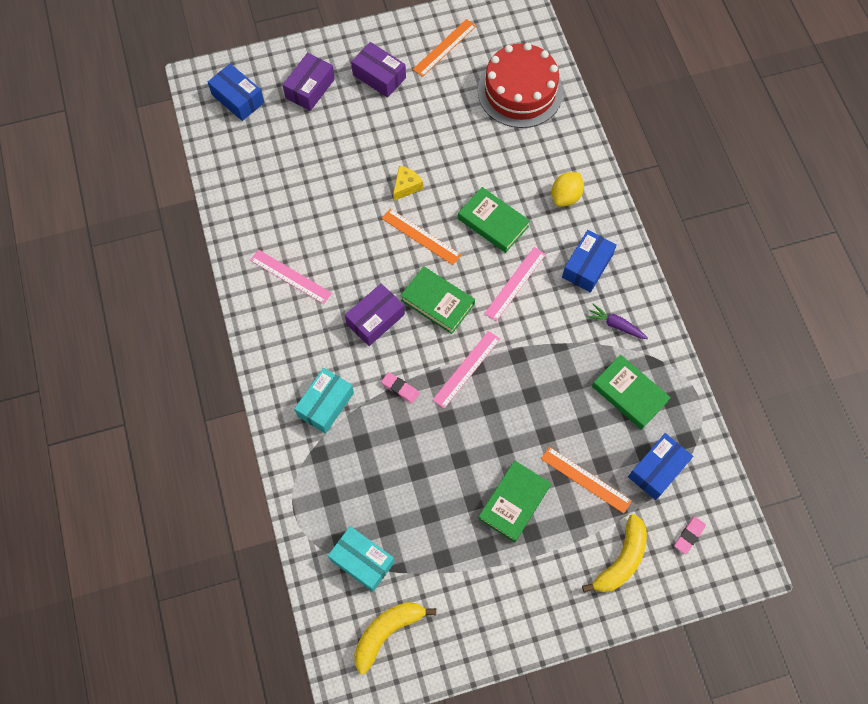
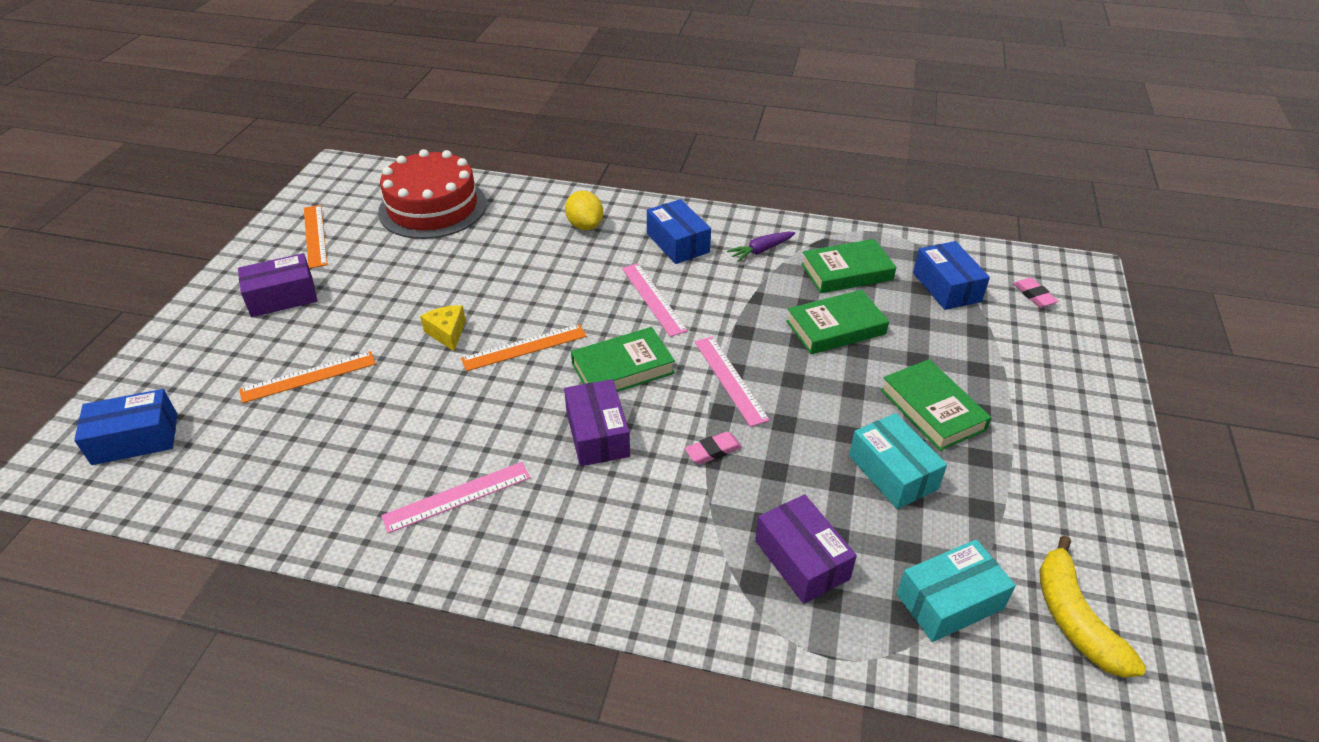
camera: 60 degrees left, 25 degrees down
(310, 88) = (217, 361): purple box -> purple box (801, 559)
(325, 404) = (681, 540): turquoise box -> turquoise box (892, 472)
(493, 222) = (564, 285): green book -> green book (835, 327)
(585, 480) = (932, 341): orange ruler -> orange ruler (308, 377)
(621, 560) = (1044, 353): yellow banana -> none

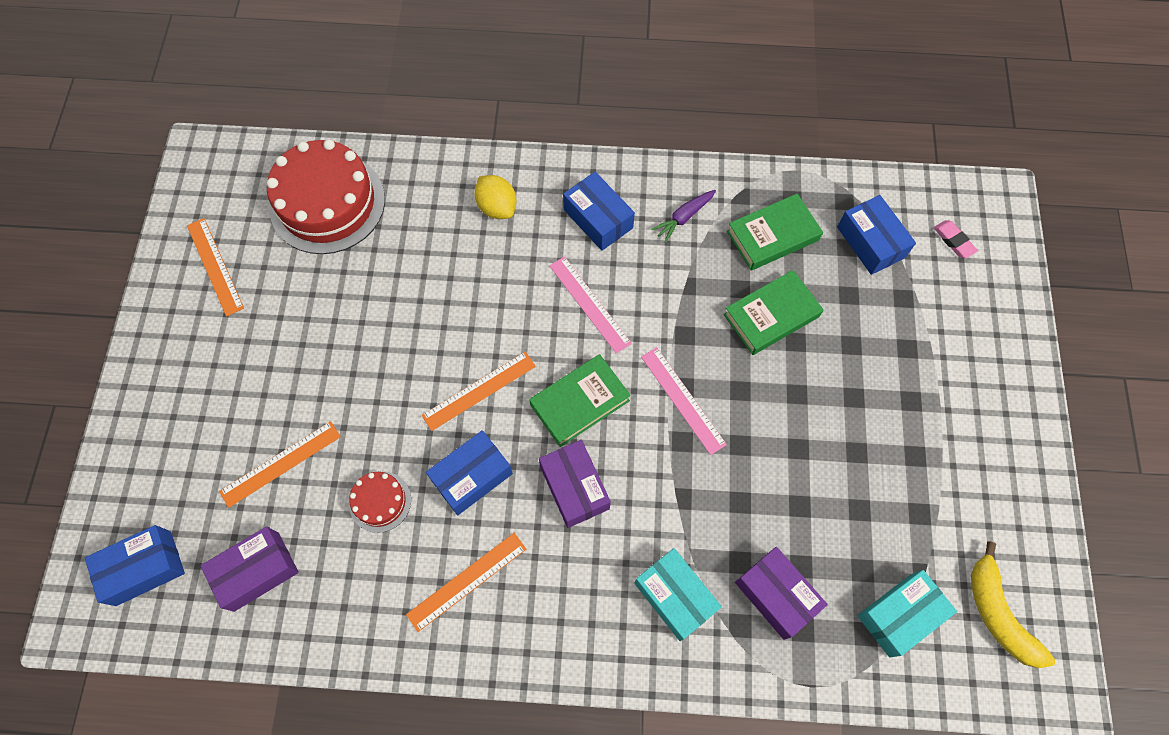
camera: 10 degrees left, 25 degrees up
(282, 297) = (214, 361): purple box -> purple box (256, 571)
(393, 418) = (380, 501): none -> red cake
(447, 333) = (398, 384): yellow cheese -> none
(457, 496) = (467, 581): pink ruler -> orange ruler
(493, 411) = (472, 477): none -> blue box
(713, 451) = (682, 489): pink eraser -> none
(892, 472) = (841, 486): turquoise box -> turquoise box (675, 596)
(932, 410) = (869, 406): green book -> none

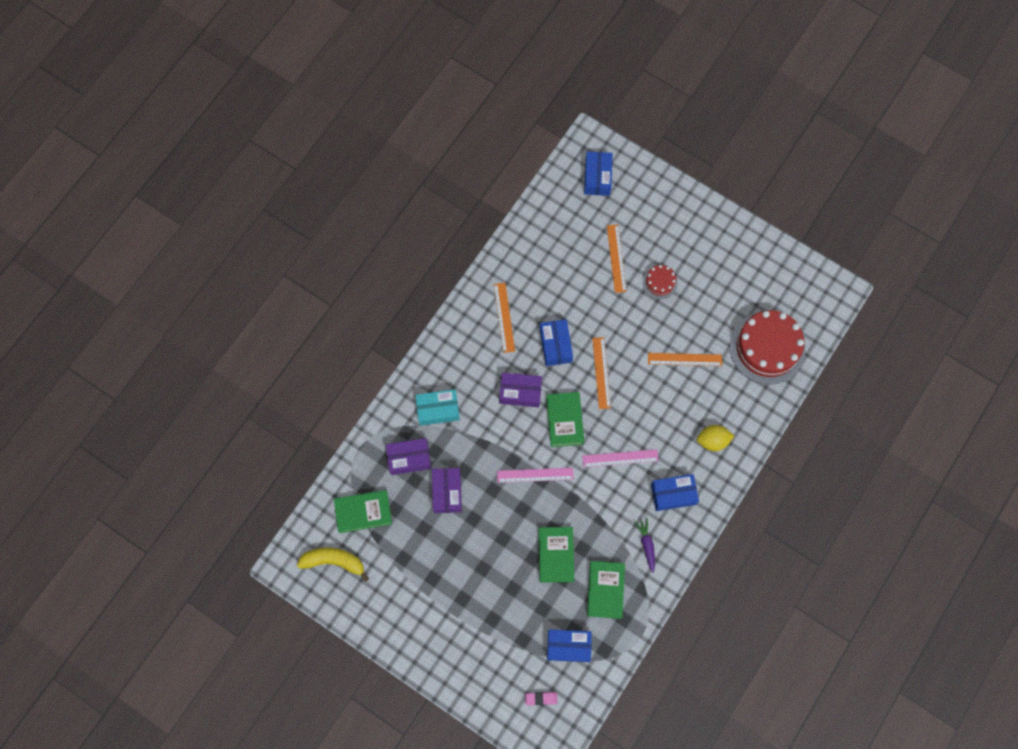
camera: 120 degrees right, 5 degrees up
(215, 266) = (755, 271): orange ruler -> orange ruler (684, 359)
(256, 571) = (566, 225): purple box -> purple box (447, 492)
(380, 501) = (568, 296): red cake -> red cake (660, 282)
(900, 615) = (363, 512): turquoise box -> green book

